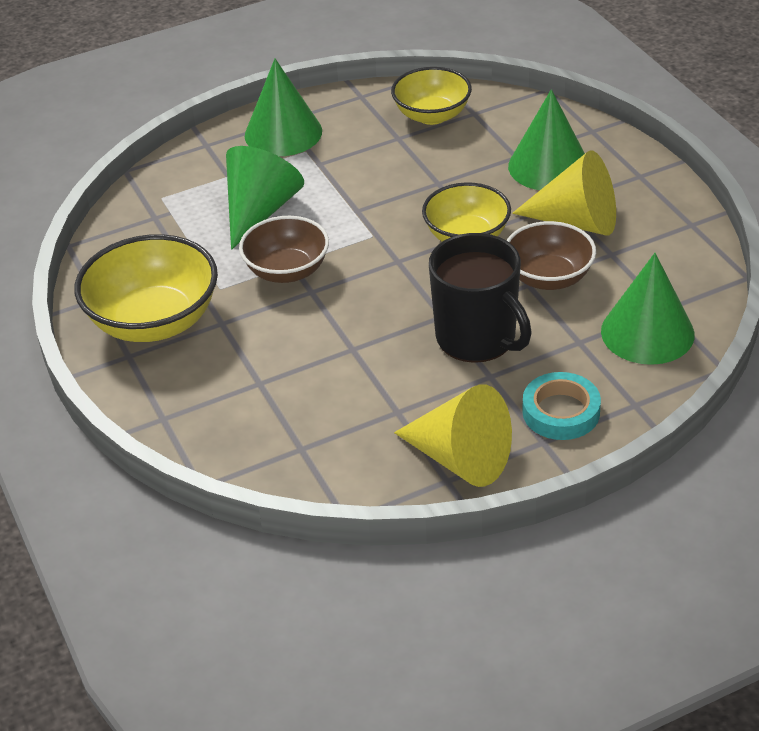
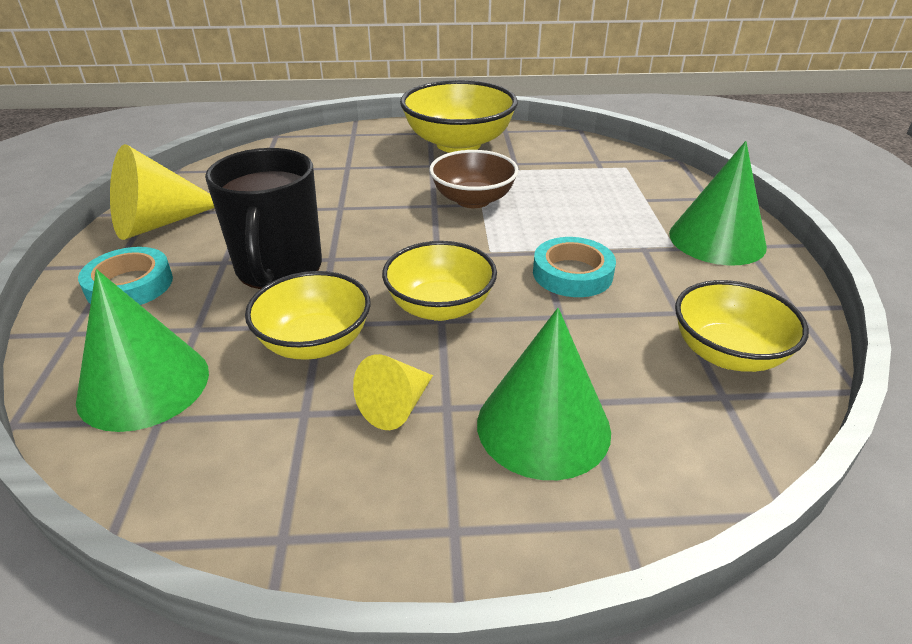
camera: 110 degrees right, 5 degrees down
(260, 211) = (575, 204): green cone -> none
(380, 189) = (572, 274): none -> turquoise tape
(477, 338) = (278, 268): black mug -> black mug turned 75 degrees counterclockwise
(549, 277) = (315, 342): brown bowl -> yellow bowl
(577, 221) = (396, 406): yellow cone -> yellow cone, size x0.57

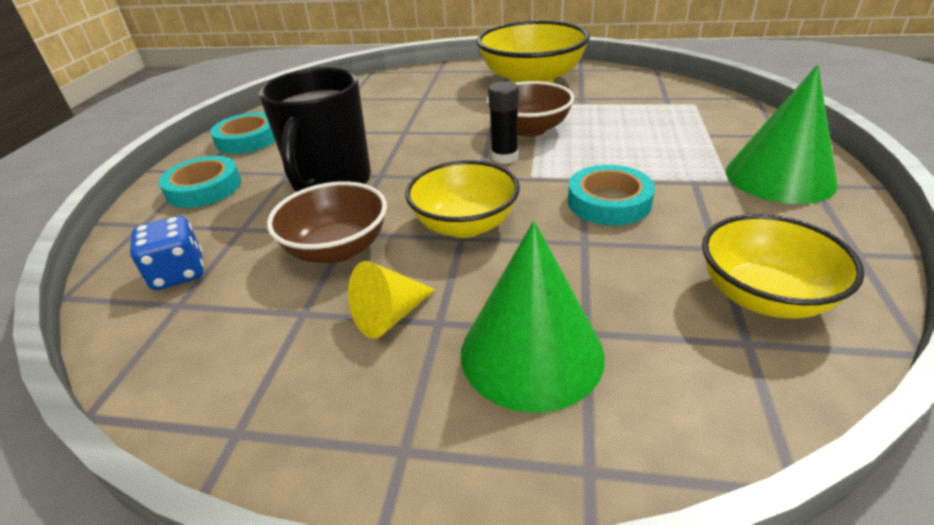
camera: 15 degrees right, 0 degrees up
(144, 385) = (179, 273): green cone -> blue dice
(158, 223) = (248, 139): yellow cone -> turquoise tape
(315, 342) = (337, 249): yellow bowl -> brown bowl
(457, 231) = (504, 157): none -> black glue stick

